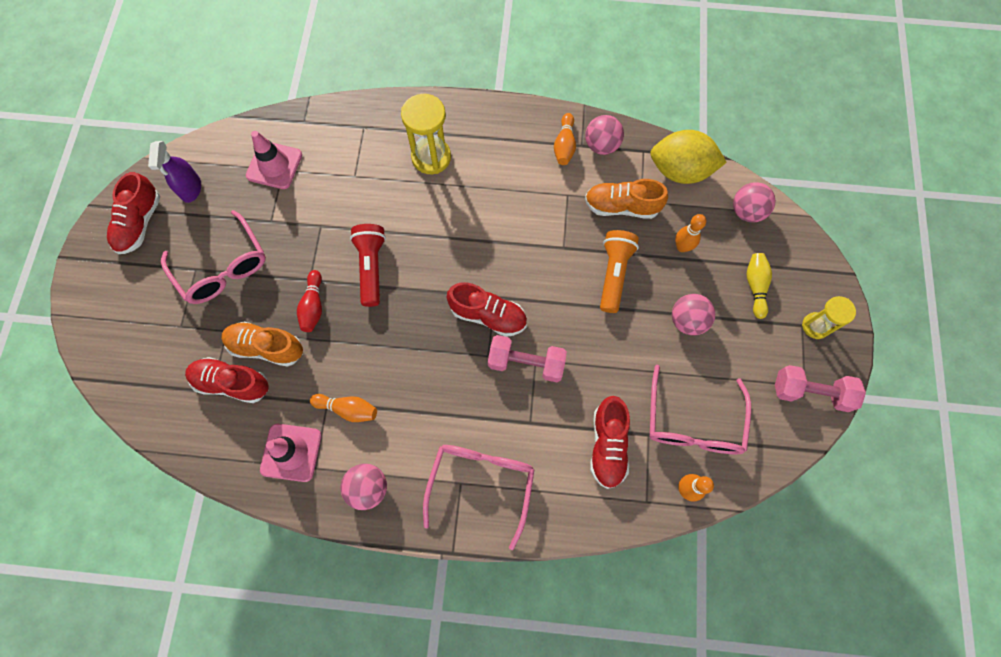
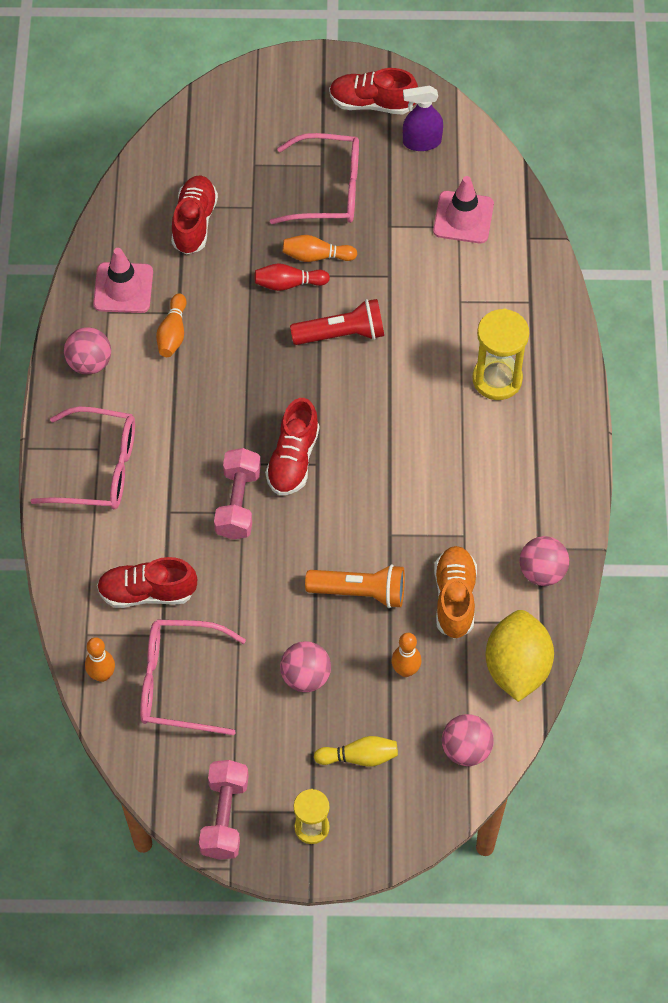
camera: 85 degrees right, 10 degrees down
(222, 267) = (327, 190): pink glasses -> pink glasses turned 135 degrees counterclockwise
(266, 347) = (236, 247): orange shoe -> none
(564, 145) = (536, 528): orange bowling pin -> orange bowling pin (316, 256)

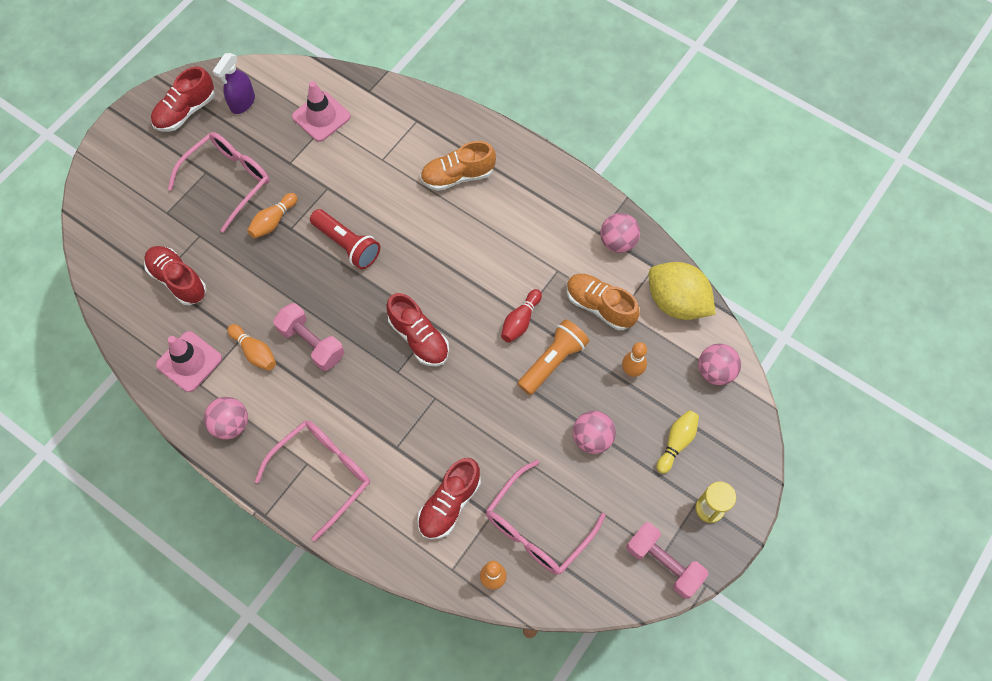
camera: 55 degrees left, 5 degrees up
(238, 503) = (425, 396): pink dumbbell -> pink dumbbell (311, 343)
(288, 283) = (280, 252): red bowling pin -> red bowling pin (520, 321)
(342, 334) = (347, 245): red flashlight -> red flashlight turned 105 degrees clockwise
(497, 379) = (457, 176): yellow hourglass -> orange shoe

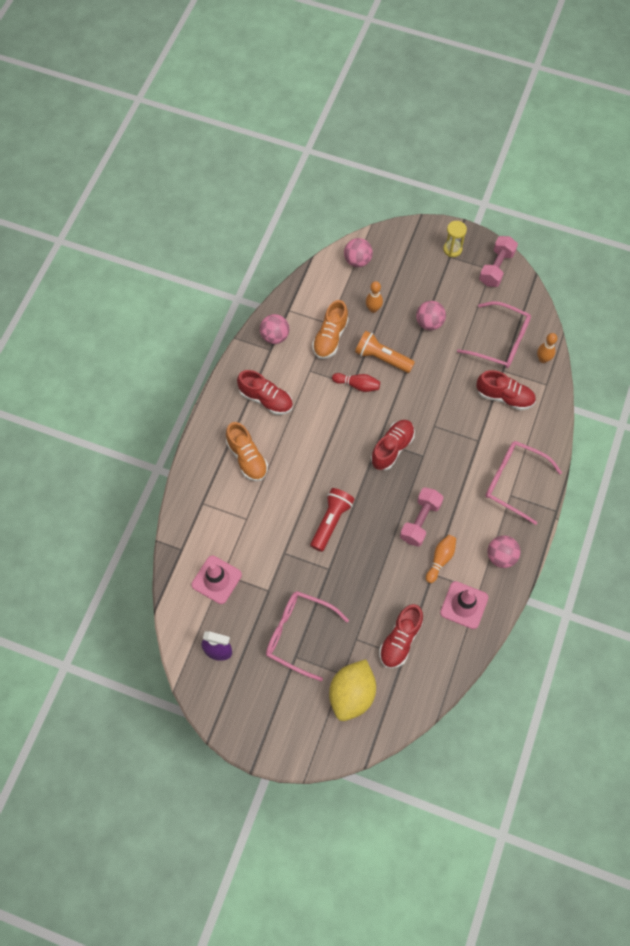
camera: 105 degrees left, 0 degrees up
(186, 111) = (239, 697): red shoe -> red shoe (266, 399)
(273, 221) = (326, 584): orange bowling pin -> none
(676, 302) = (312, 291): yellow lemon -> yellow lemon (352, 694)
(676, 442) = (415, 274): yellow bowling pin -> none

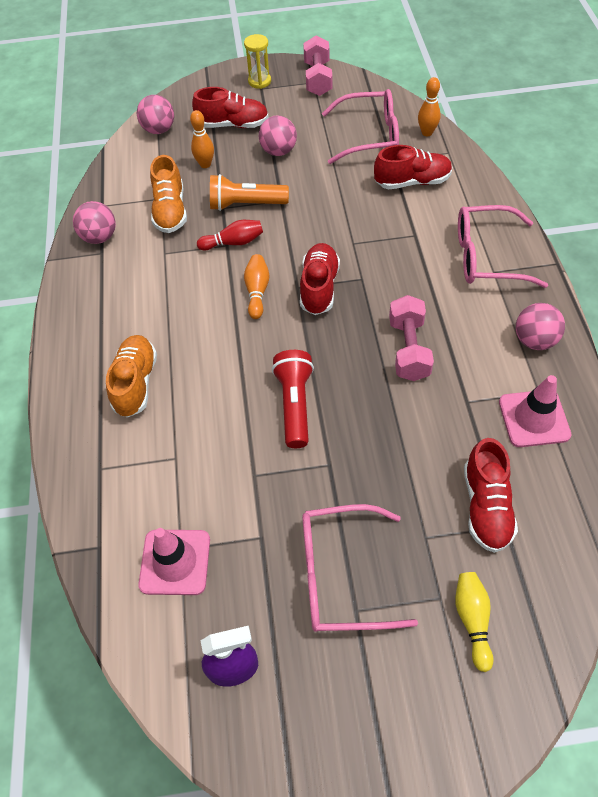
camera: 25 degrees left, 10 degrees down
(247, 458) = (136, 383): orange shoe -> orange shoe turned 120 degrees counterclockwise
(266, 399) = (125, 306): red shoe -> red shoe (233, 125)
(352, 694) = (472, 620): yellow lemon -> yellow bowling pin
(440, 559) = (465, 380): orange bowling pin -> orange bowling pin (257, 291)

